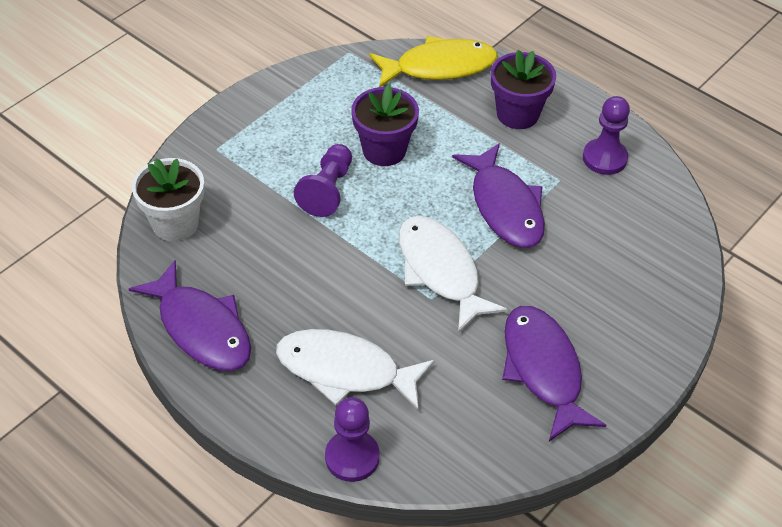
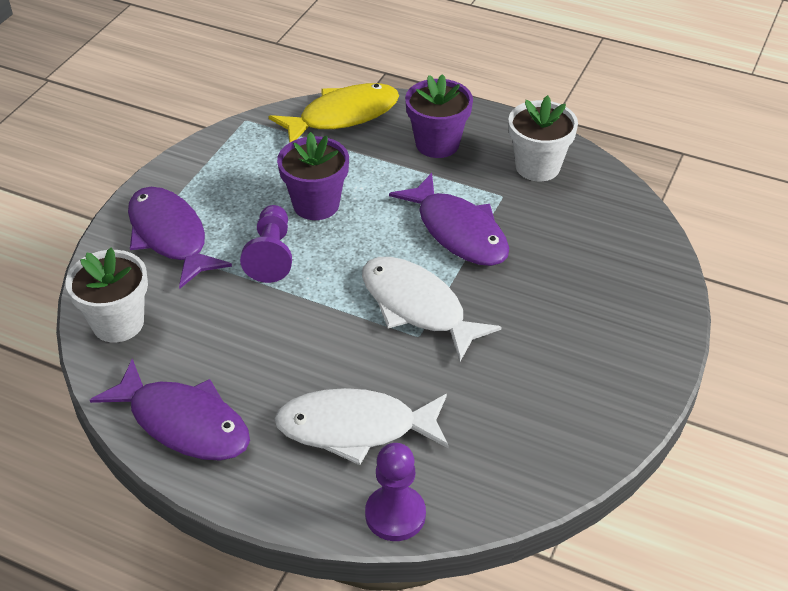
camera: 15 degrees left, 5 degrees down
(543, 369) = (557, 377): purple fish -> purple fish (170, 236)
(604, 158) = (537, 167): purple pawn -> white flower pot

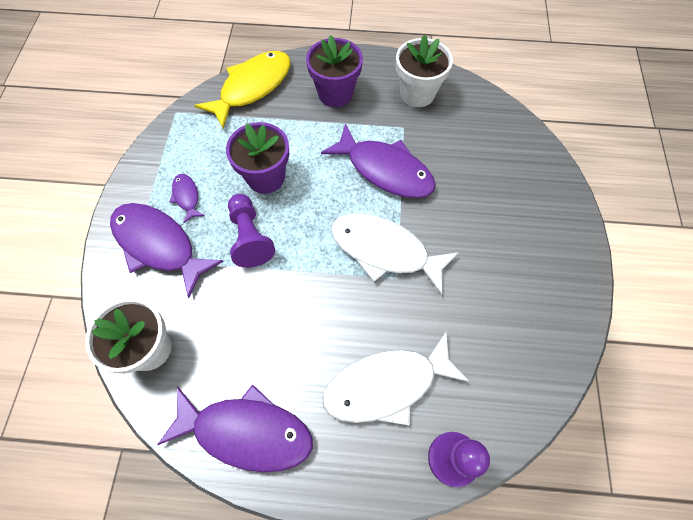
camera: 20 degrees left, 20 degrees up
(220, 200) = (186, 197): none -> purple fish

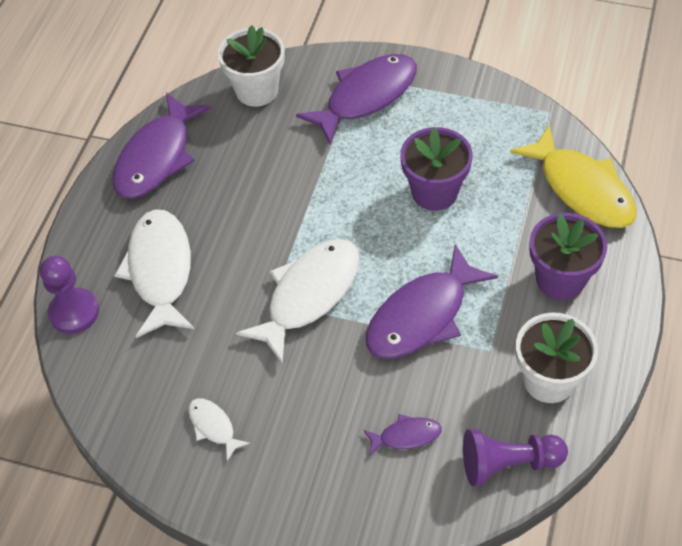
camera: 105 degrees right, 10 degrees down
(186, 197) = (422, 120): purple fish -> purple fish (406, 436)
(250, 237) = (357, 172): purple pawn -> purple pawn (508, 463)
(524, 296) = (213, 426): none -> white fish

